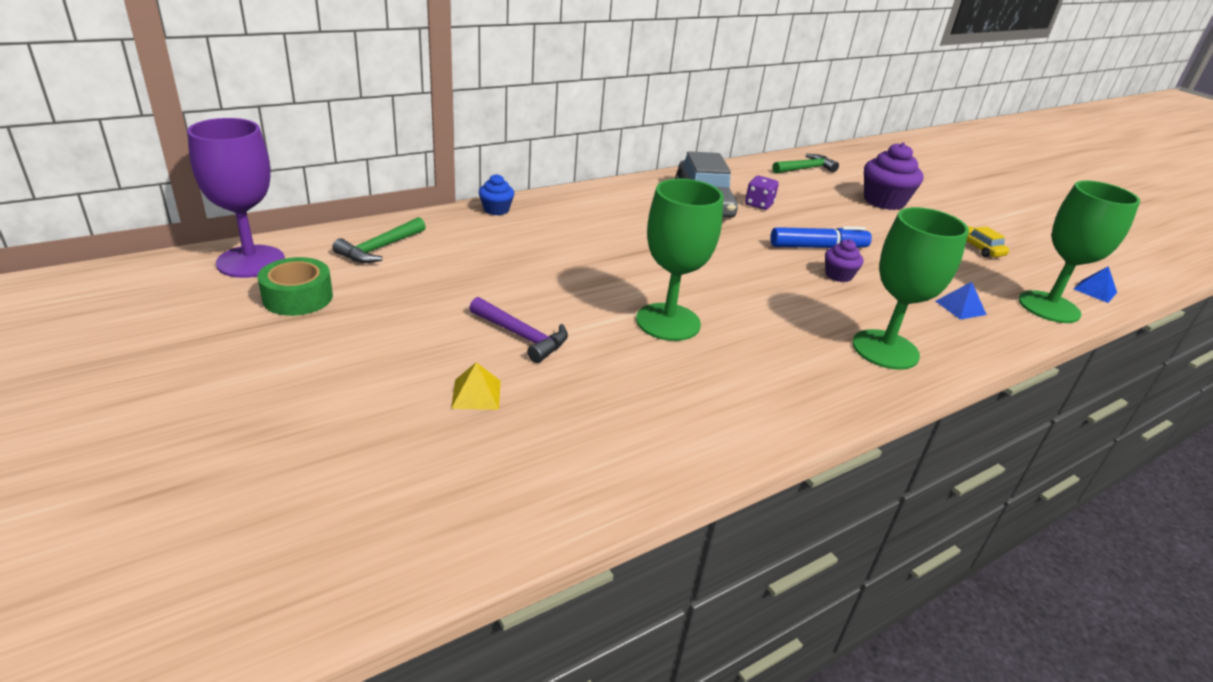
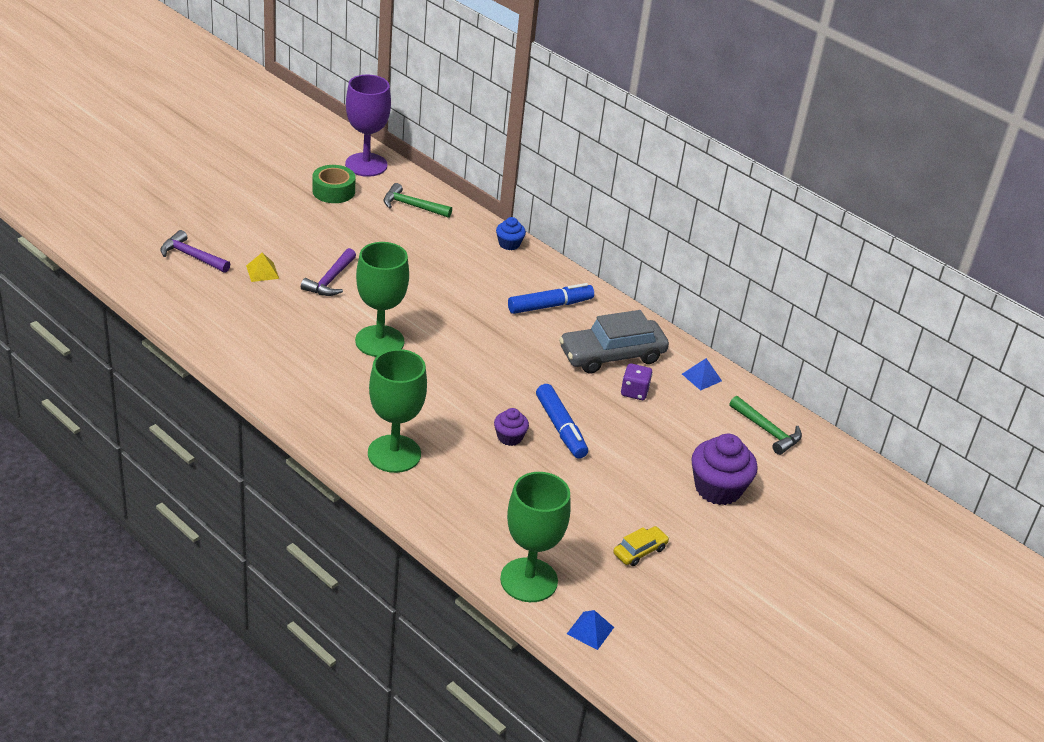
camera: 75 degrees right, 5 degrees up
(393, 468) = (192, 256): none -> purple hammer
(617, 212) = (550, 305): none -> blue marker
(960, 307) = (492, 512): blue pyramid -> blue pyramid (701, 377)

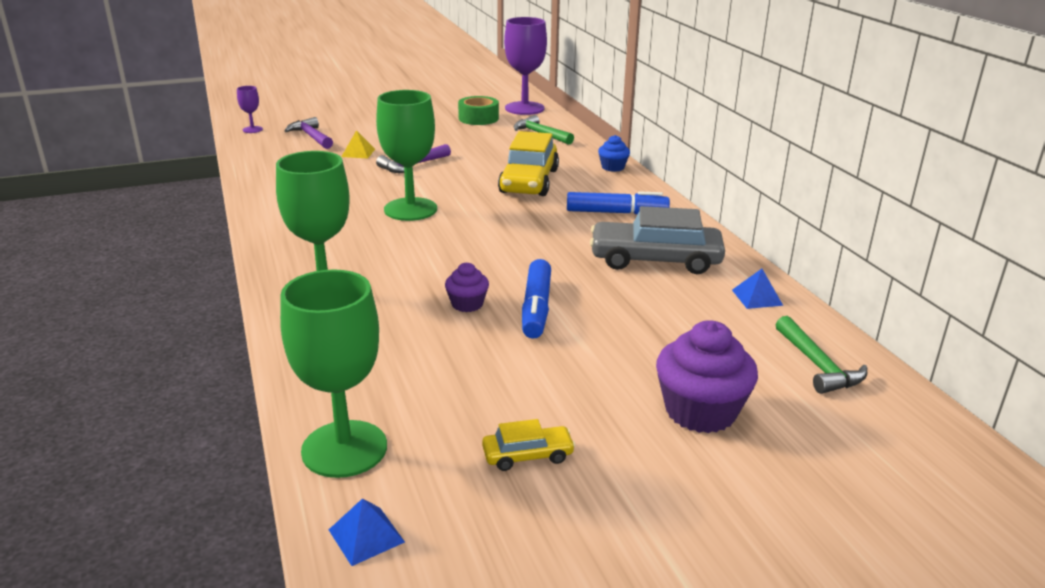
camera: 30 degrees right, 10 degrees down
(118, 257) = (252, 129): none -> purple goblet
(451, 280) = (529, 181): none -> yellow car
(634, 392) = (657, 294): purple dice -> none

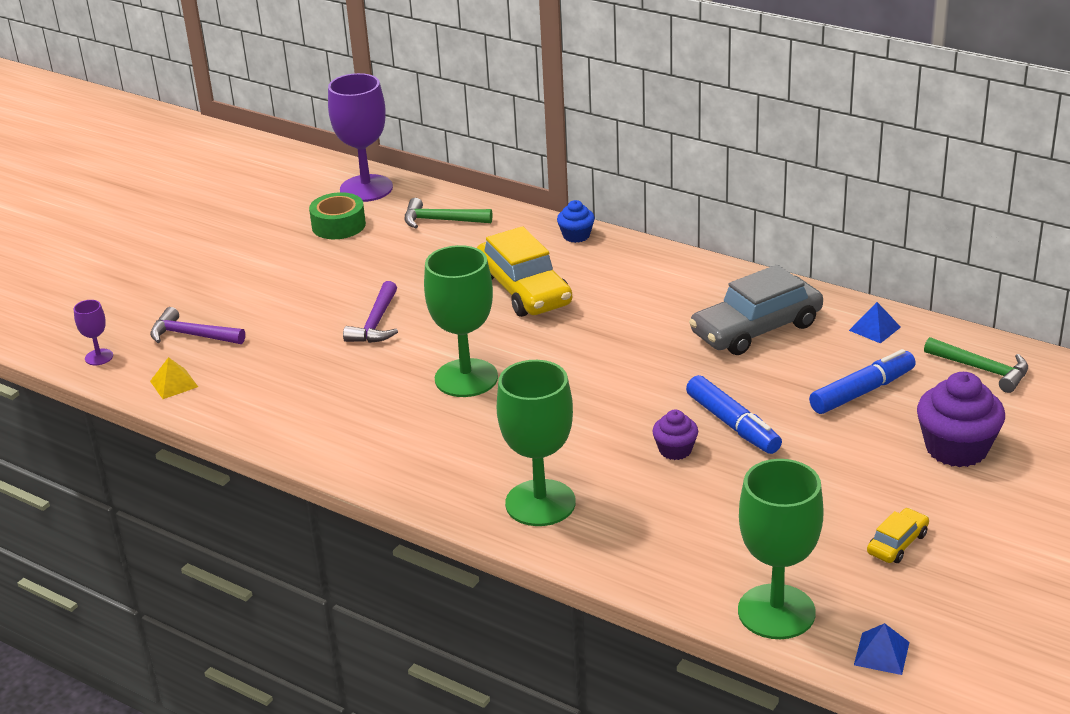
camera: 35 degrees left, 5 degrees up
(358, 152) = (287, 333): yellow pyramid -> yellow pyramid (174, 384)
(616, 213) = (656, 291): blue marker -> blue marker (862, 391)

